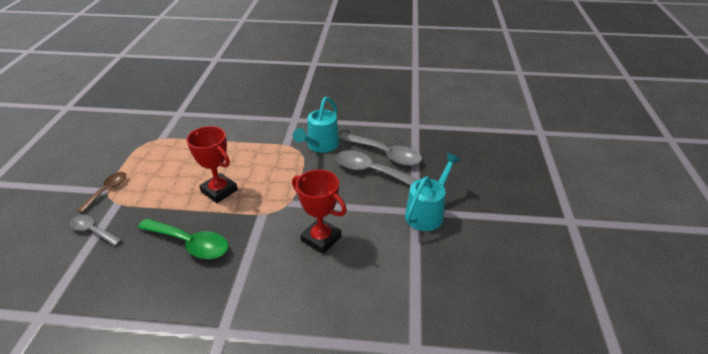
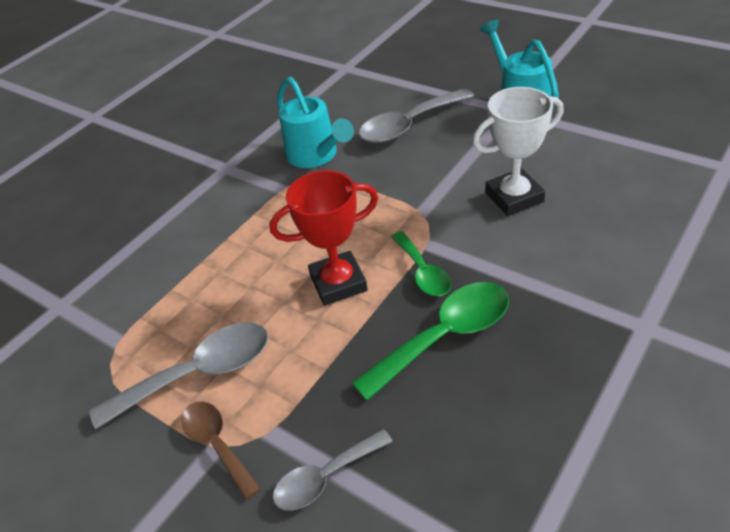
camera: 55 degrees left, 5 degrees up
(238, 220) = (423, 272): none -> green spoon
(321, 239) = (514, 197): red trophy -> white trophy
(387, 155) = (387, 104): grey spoon -> grey spoon (199, 373)

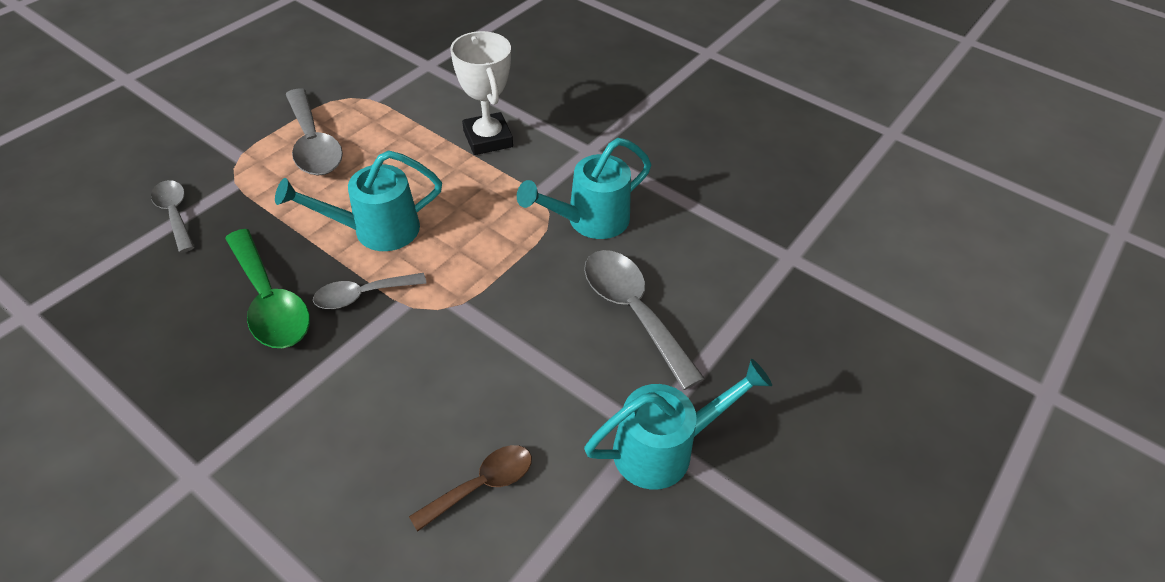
camera: 85 degrees right, 5 degrees up
(217, 444) = (240, 156): brown spoon -> brown spoon (482, 484)
(338, 283) = (376, 230): red trophy -> turquoise watering can
(423, 272) = (362, 295): green spoon -> grey spoon
(514, 197) = (451, 398): white trophy -> white trophy (488, 139)

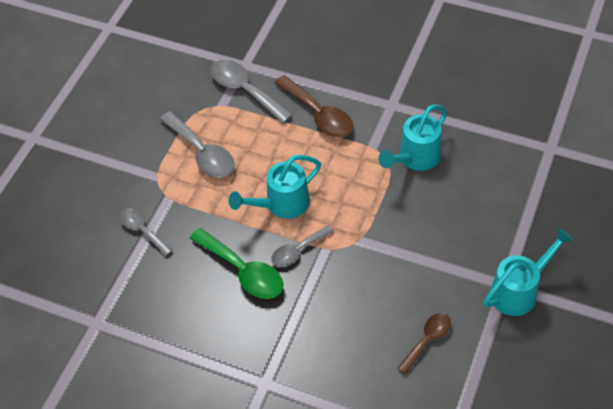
camera: 10 degrees left, 5 degrees up
(488, 139) = (319, 115): white trophy -> brown spoon
(633, 311) = (468, 213): grey spoon -> grey spoon (245, 90)

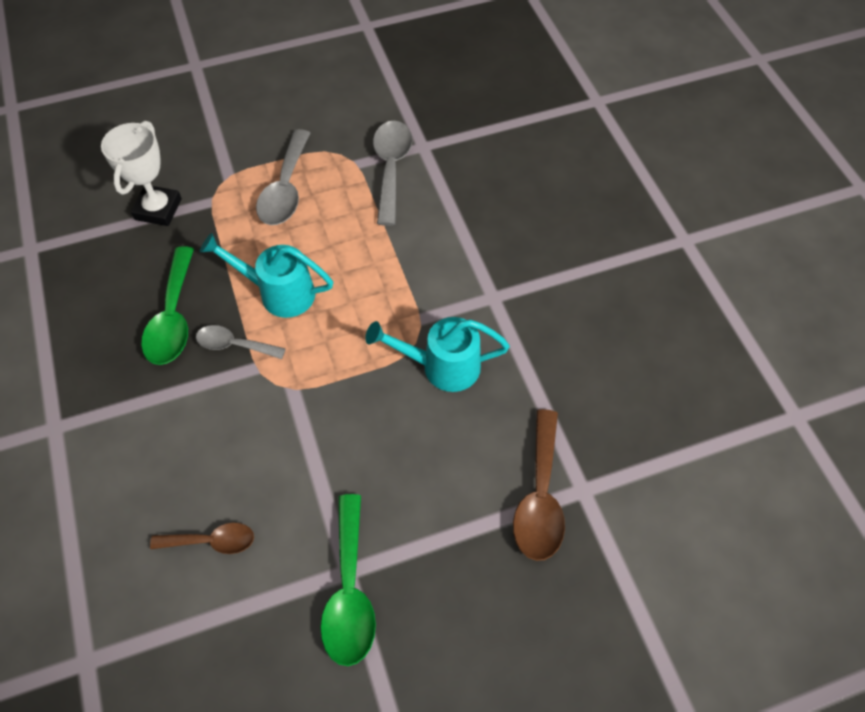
camera: 45 degrees right, 5 degrees up
(143, 230) = (158, 209): grey spoon -> white trophy
(319, 115) = (418, 245): brown spoon -> brown spoon (539, 497)
(519, 291) = (349, 592): turquoise watering can -> green spoon

